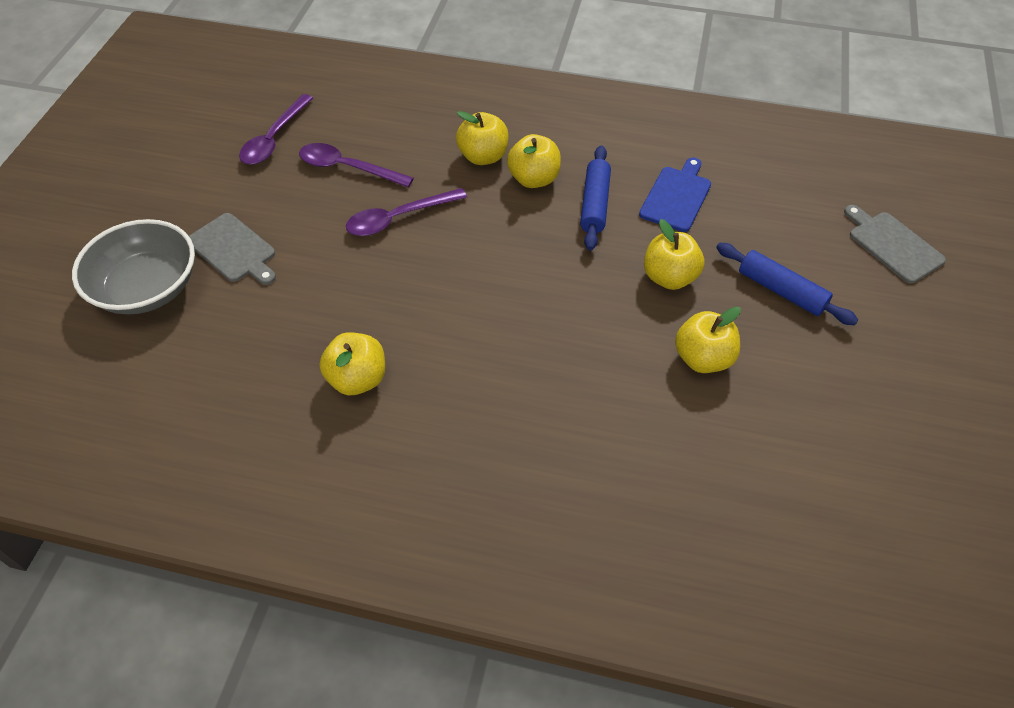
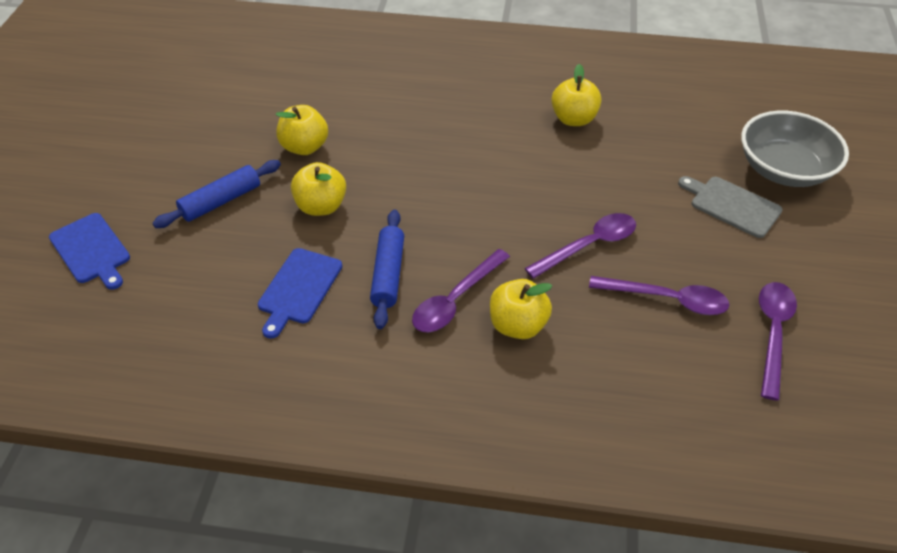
camera: 175 degrees right, 5 degrees down
(534, 179) = (455, 300): yellow apple -> purple spoon
(781, 291) = (221, 201): blue rolling pin -> blue rolling pin turned 75 degrees counterclockwise
(893, 245) = (91, 250): grey cutting board -> blue cutting board

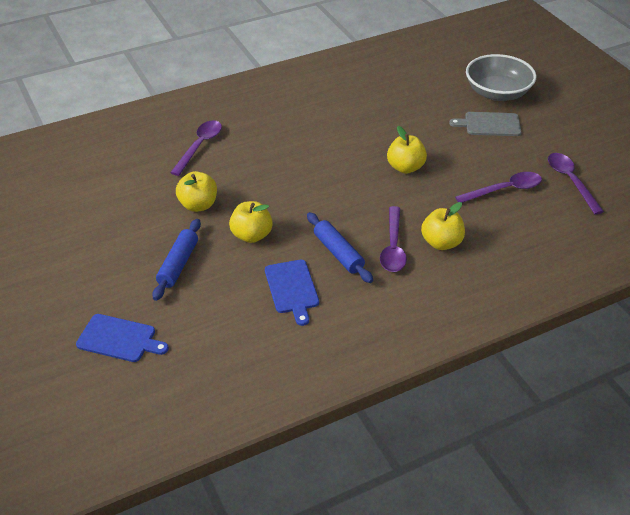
camera: 35 degrees left, 5 degrees down
(573, 119) = (354, 113): yellow apple -> yellow apple (405, 167)
(589, 245) = (436, 181): purple spoon -> purple spoon (199, 146)

